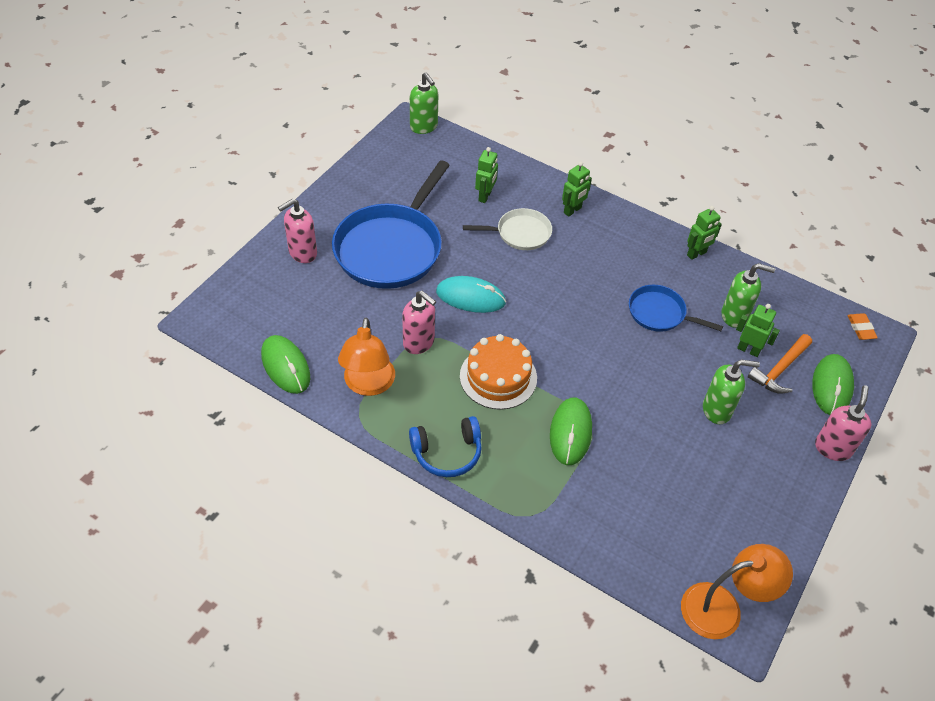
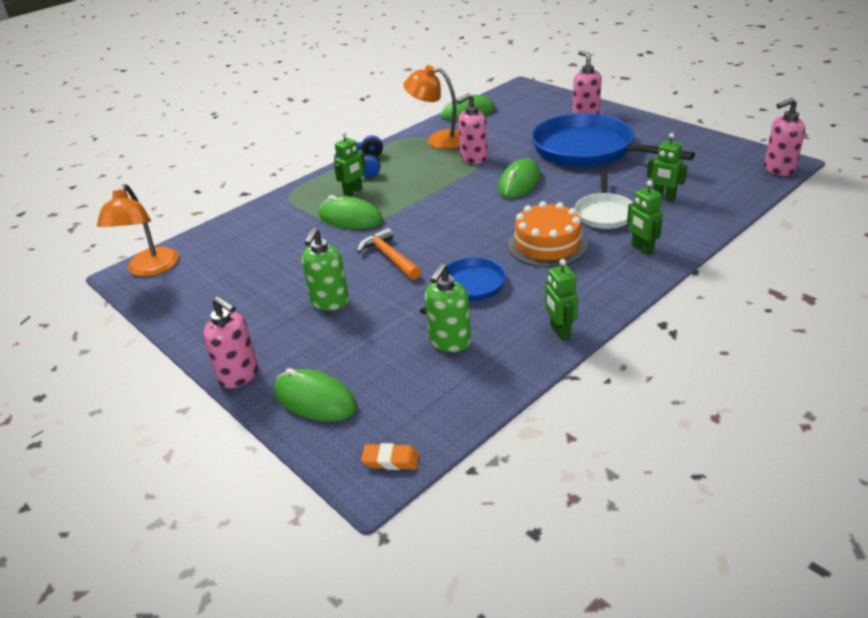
camera: 110 degrees right, 15 degrees down
(424, 127) = (778, 169): green soap dispenser -> pink soap dispenser
(470, 297) = (519, 183): turquoise mouse -> green mouse
(498, 377) = (423, 190): orange cake -> orange cake (547, 244)
(748, 350) = (396, 342): green robot -> green robot (353, 191)
(780, 369) = (358, 361): orange hammer -> orange hammer (389, 257)

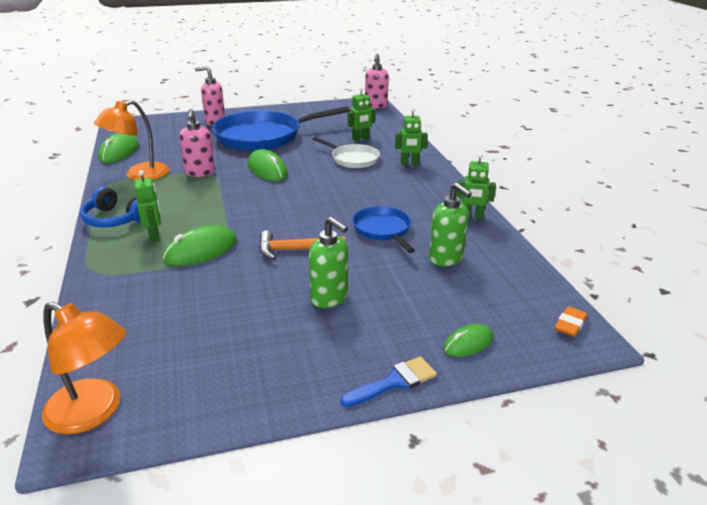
camera: 65 degrees left, 5 degrees down
(239, 375) = (394, 382): pink soap dispenser -> blue brush
(315, 399) = (468, 343): green mouse -> green mouse, size x0.62
(547, 244) = (365, 187): orange cake -> none

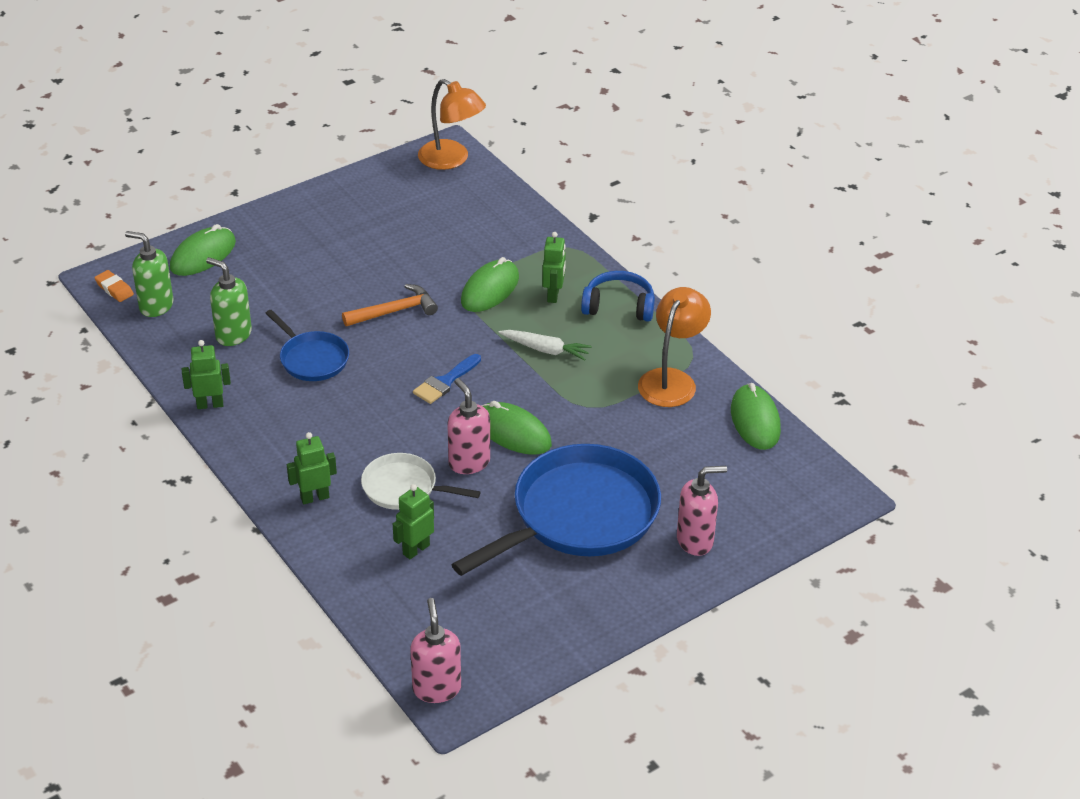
camera: 160 degrees right, 10 degrees up
(94, 412) = (451, 160): orange lamp -> orange lamp turned 150 degrees counterclockwise
(154, 236) = (553, 295): green robot -> green robot turned 135 degrees counterclockwise
(200, 173) = (598, 403): pink soap dispenser -> pink soap dispenser (469, 462)
(201, 204) = (545, 350): none -> white carrot
(329, 298) = (334, 268): green soap dispenser -> green soap dispenser (156, 306)
(394, 382) = (256, 217): blue brush -> blue brush (445, 382)
(468, 343) = (203, 255): green mouse -> green mouse, size x1.60
(570, 325) = (114, 289): orange eraser -> orange eraser turned 60 degrees counterclockwise

